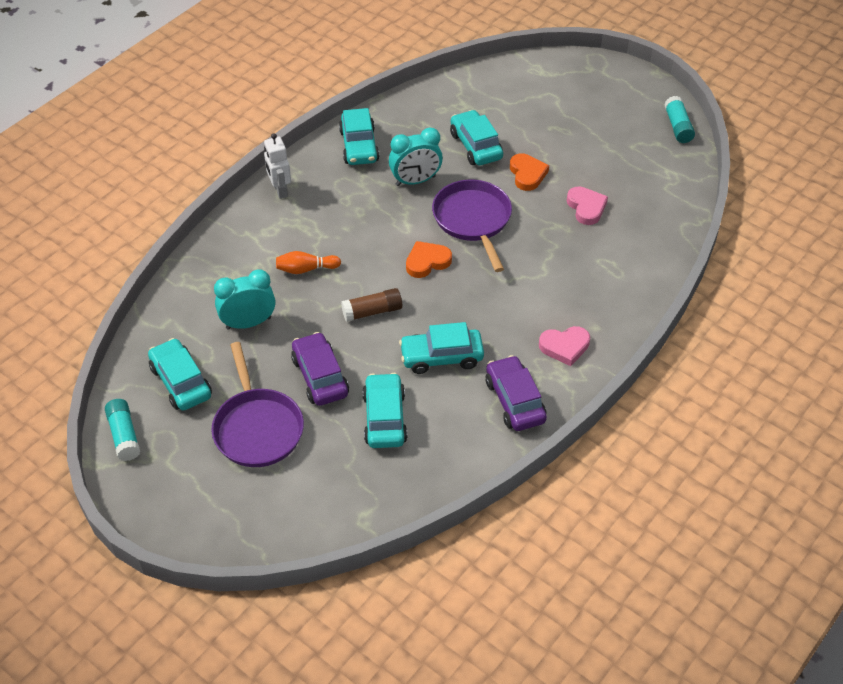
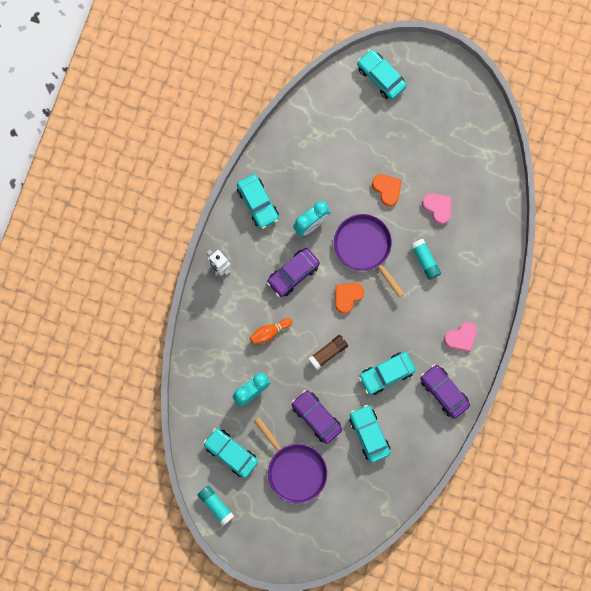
camera: 20 degrees left, 30 degrees up
(368, 221) = (293, 274): none -> purple car
(476, 146) = (341, 173): turquoise car -> turquoise car (381, 77)
(677, 126) = (479, 102): turquoise glue stick -> turquoise glue stick (425, 260)

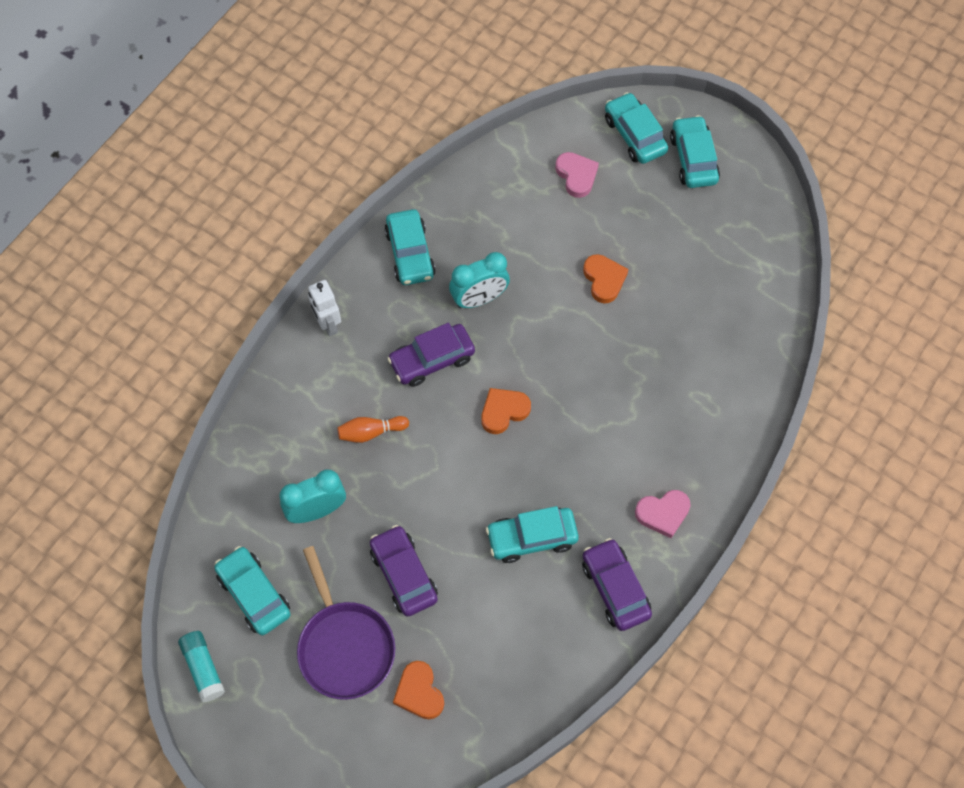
camera: 15 degrees right, 15 degrees down
(328, 353) = (450, 484): brown glue stick -> none
(346, 485) = (419, 692): none -> orange heart
(364, 247) = (549, 349): purple pan -> none
(369, 434) = (479, 622): turquoise car -> turquoise car (693, 159)
(425, 260) = (635, 389): turquoise glue stick -> none
(438, 208) = (673, 322): pink heart -> pink heart (576, 176)

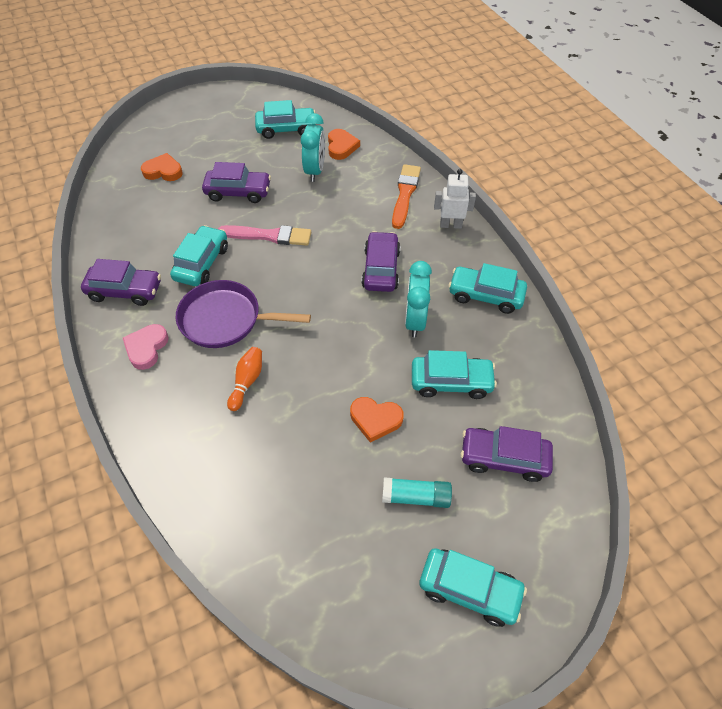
camera: 120 degrees right, 10 degrees down
(203, 668) = (263, 99): turquoise glue stick -> turquoise glue stick (415, 497)
(303, 392) = (405, 194): none -> orange brush
(344, 646) = (220, 152): purple pan -> purple pan (225, 319)
(371, 432) = (348, 215): orange bowling pin -> orange bowling pin (247, 381)
(452, 495) = (269, 236): none -> pink brush
(503, 411) = (307, 291): orange heart -> orange heart (341, 147)
(576, 176) = (504, 458): pink heart -> purple car
(634, 135) = (530, 544): turquoise car -> turquoise car (451, 382)

